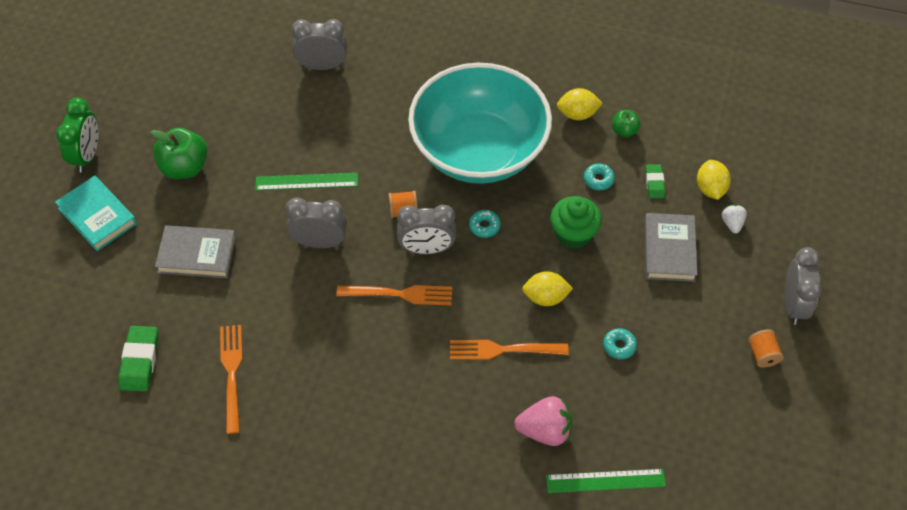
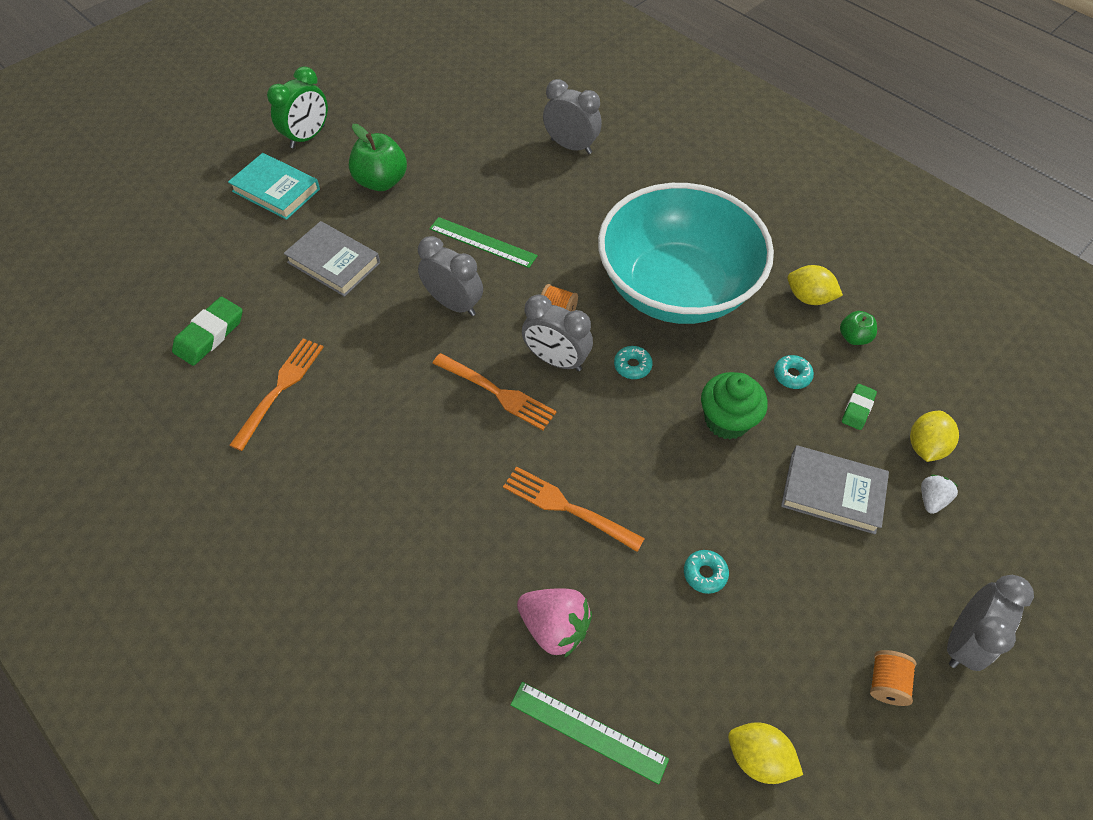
camera: 30 degrees right, 0 degrees up
(97, 216) = (276, 190): turquoise book -> turquoise book turned 45 degrees counterclockwise
(545, 297) = (652, 473): yellow lemon -> yellow lemon (758, 757)
(669, 250) = (832, 492): grey book -> grey book turned 75 degrees clockwise

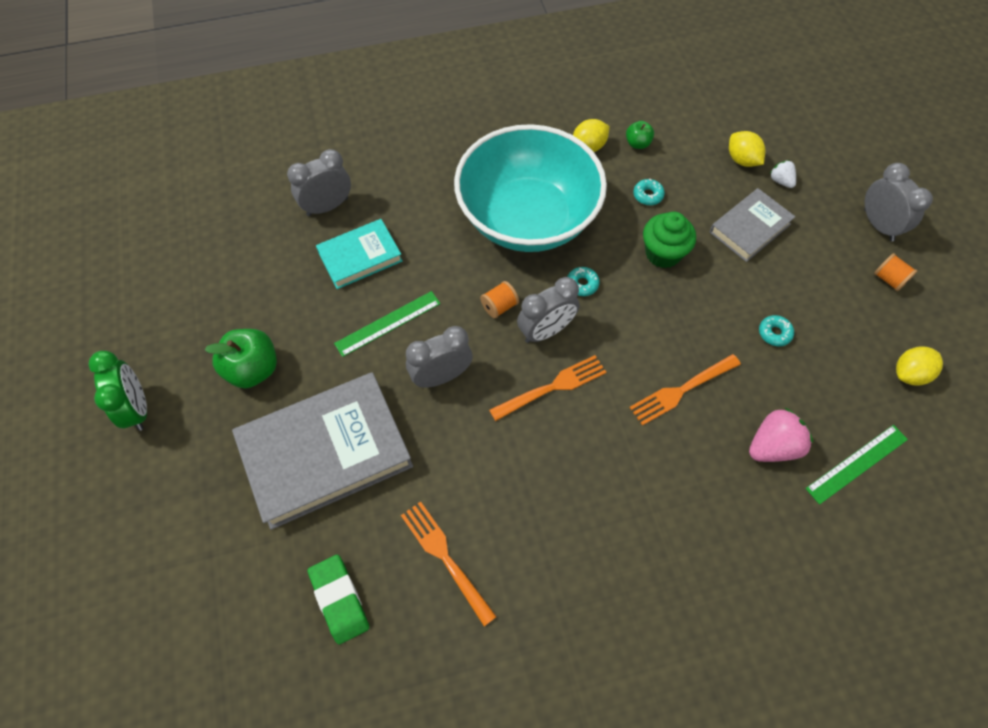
camera: 60 degrees left, 5 degrees up
(276, 190) = (190, 467): turquoise book -> turquoise book (360, 257)
(334, 262) = (326, 452): grey book -> grey book, size x1.82
(857, 409) = (695, 176): green eraser -> none

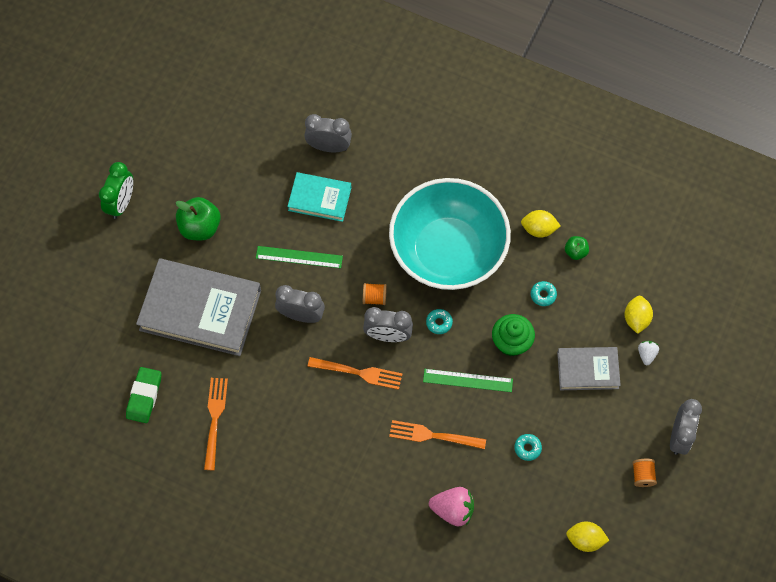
camera: 40 degrees right, 5 degrees up
(857, 464) = (492, 559): green ruler -> green ruler (468, 380)

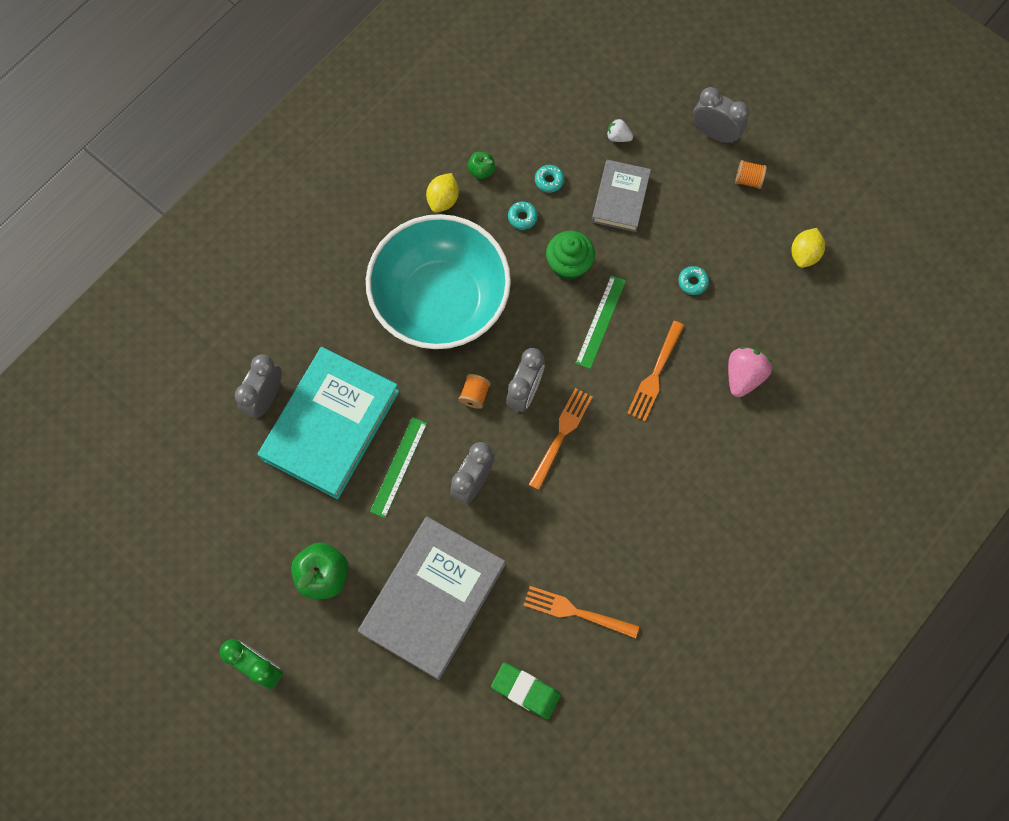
camera: 75 degrees left, 5 degrees up
(319, 199) = (330, 425): turquoise book -> turquoise book, size x1.82
(439, 323) = (525, 333): turquoise donut -> turquoise donut (549, 180)
(636, 319) = (575, 134): yellow lemon -> none

